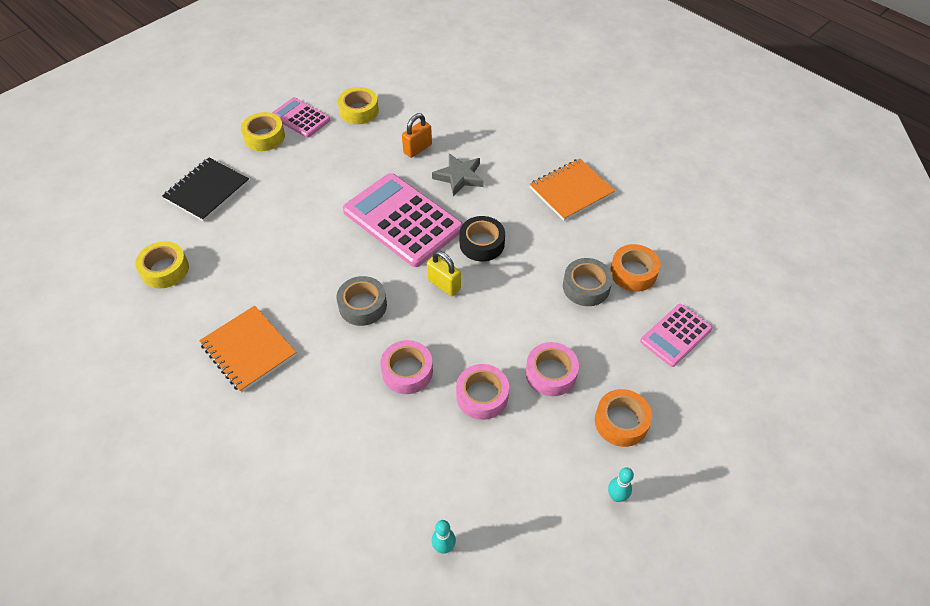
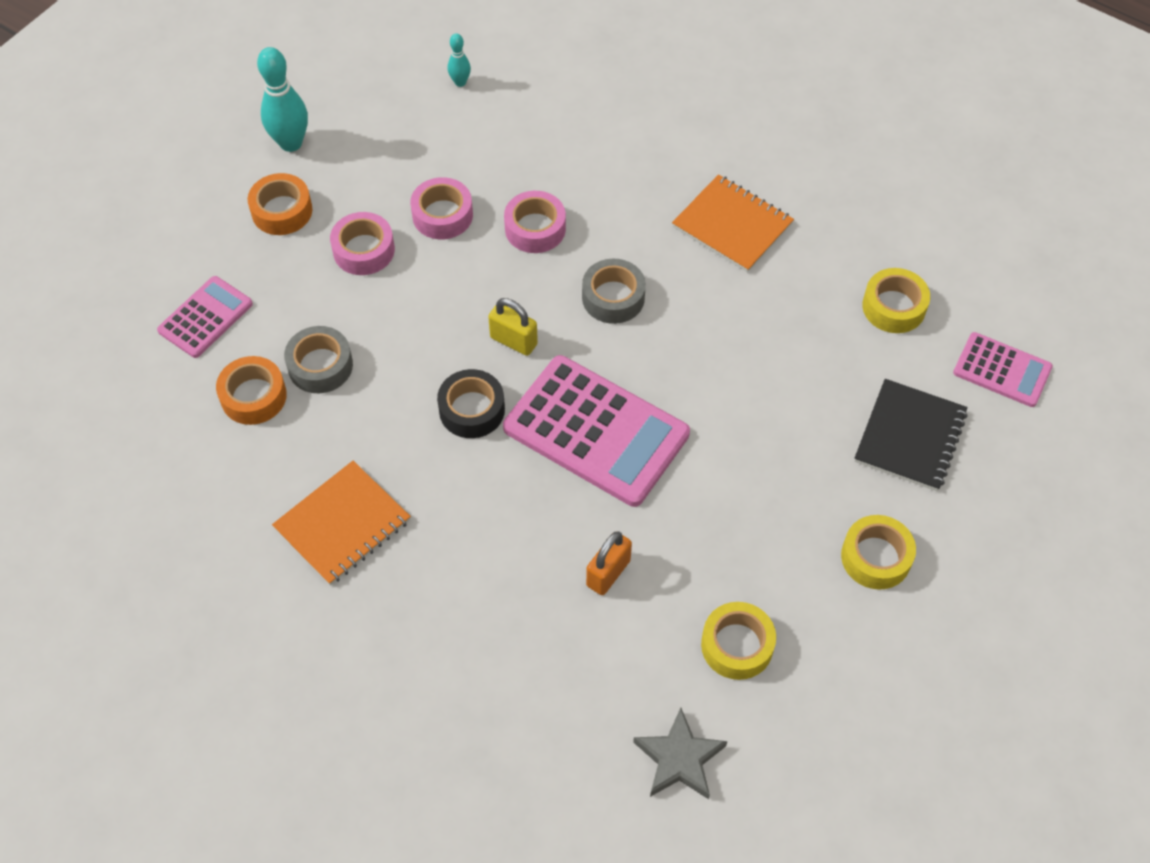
camera: 170 degrees right, 5 degrees up
(300, 118) = (834, 611): pink calculator -> pink calculator (1002, 370)
(459, 177) = (526, 525): grey star -> grey star (679, 759)
(616, 496) = (291, 143): turquoise bowling pin -> turquoise bowling pin, size x1.92

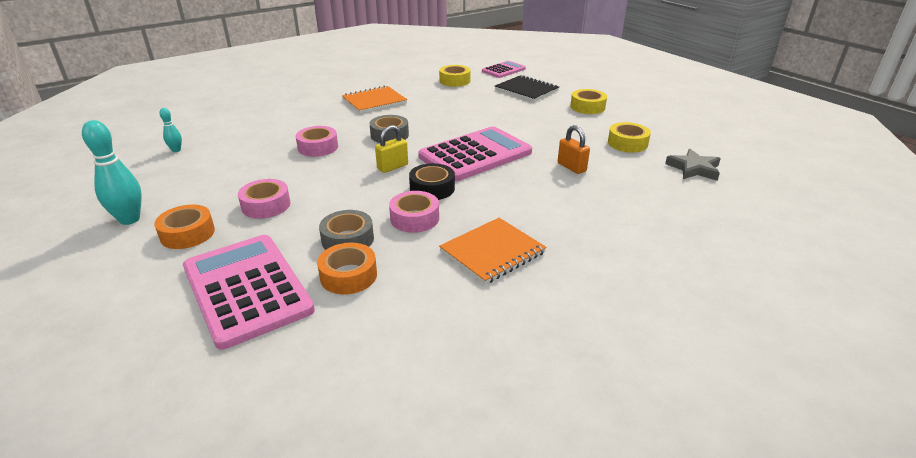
camera: 70 degrees left, 25 degrees down
(205, 317) = (246, 289): pink calculator -> pink calculator, size x1.84
(342, 524) = (492, 252): orange notebook -> orange notebook turned 75 degrees clockwise
(442, 215) = (272, 173): pink tape -> pink tape (414, 218)

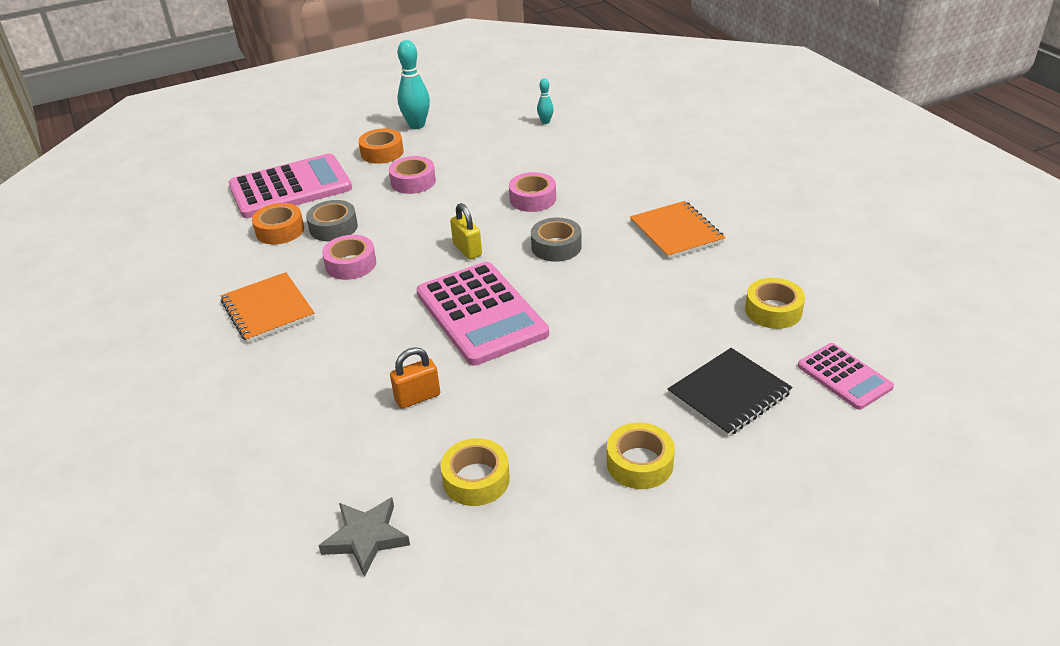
camera: 100 degrees right, 5 degrees up
(432, 188) = (407, 276): black tape -> none

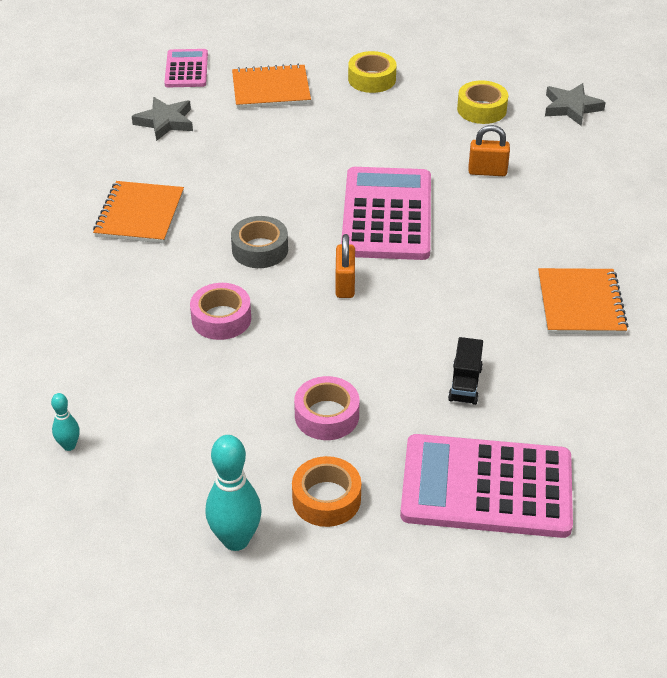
camera: 150 degrees left, 5 degrees up
(280, 230) = (530, 410): orange tape -> none
(333, 227) = (465, 384): grey tape -> black truck
(351, 264) = (472, 321): pink tape -> none
(467, 250) = (345, 285): yellow padlock -> orange padlock
(729, 394) = (271, 89): black notebook -> orange notebook
(773, 310) = (165, 122): yellow tape -> grey star

